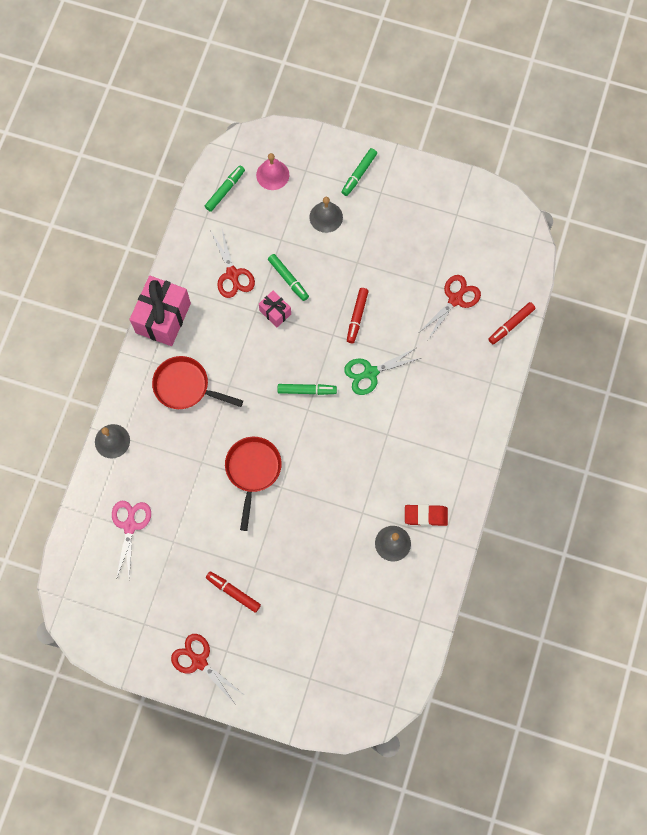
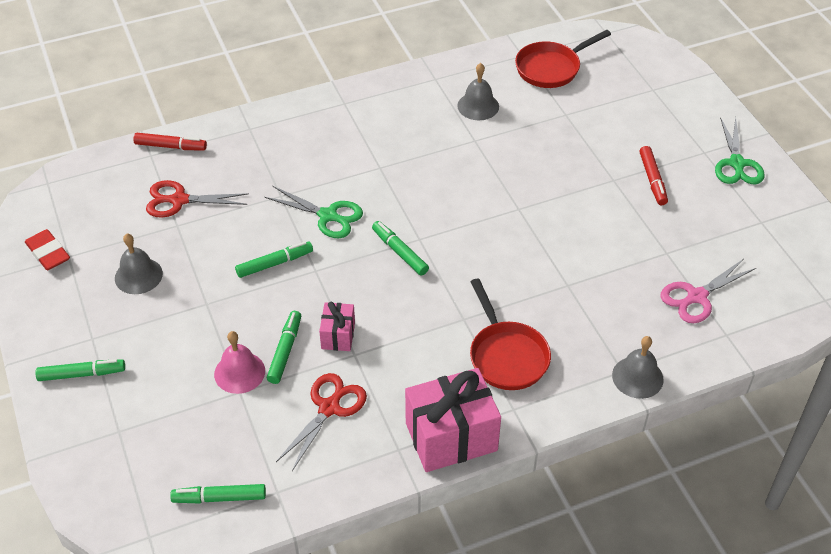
camera: 130 degrees left, 25 degrees down
(199, 661) = (737, 163): red scissors -> green scissors
(253, 470) = (528, 240): red pan -> red pan (551, 68)
(272, 175) = (153, 461): pink bell -> pink bell (239, 372)
(326, 217) = (170, 368): grey bell -> grey bell (138, 275)
(357, 317) = (275, 264): red marker -> green marker
(426, 516) = (428, 100): red eraser -> red eraser (48, 253)

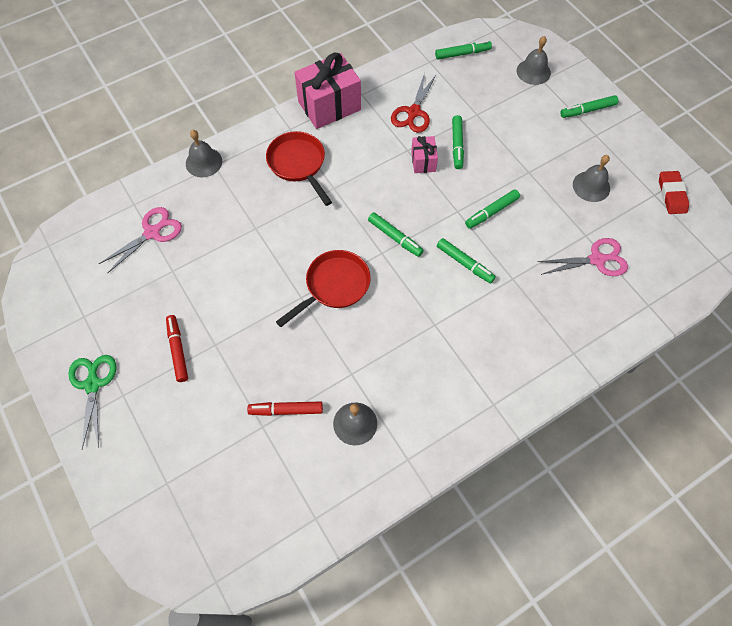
camera: 170 degrees right, 15 degrees up
(48, 253) = (672, 194): red eraser -> red eraser turned 45 degrees clockwise
(125, 448) = (533, 71): none -> grey bell
(170, 146) = (636, 318): red marker -> red marker (286, 410)
(179, 200) = (597, 260): red scissors -> pink scissors
(239, 372) = (482, 126): pink bell -> none
(328, 216) = (464, 263): green scissors -> green marker
(551, 68) = (281, 500): red pan -> red pan (334, 286)

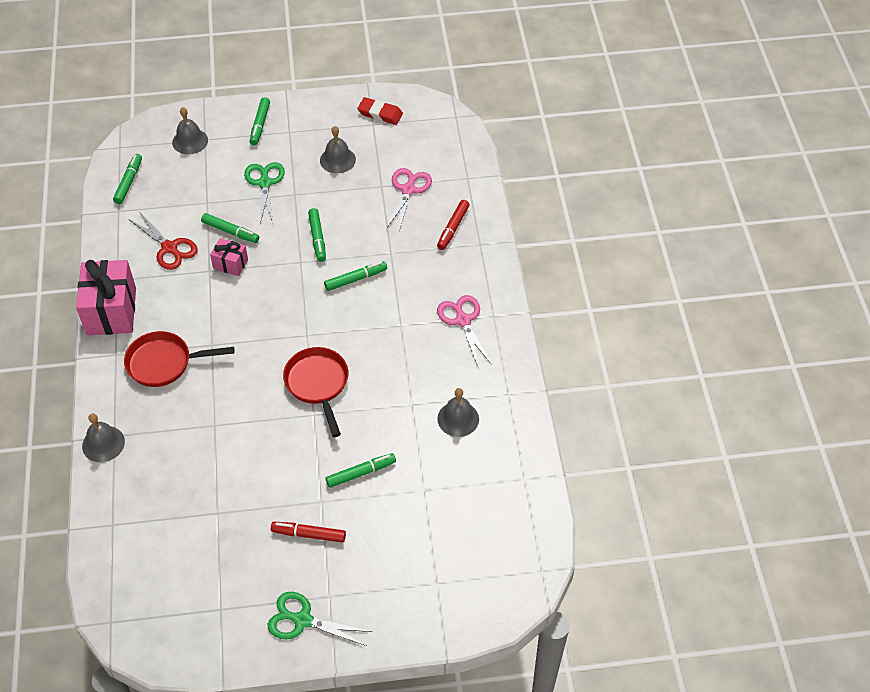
camera: 65 degrees left, 10 degrees down
(152, 233) = (160, 517): pink scissors -> pink scissors (463, 320)
(286, 410) = (418, 466): red marker -> red marker (453, 228)
(395, 237) = (297, 318): green marker -> green marker (361, 473)
(525, 144) = (265, 183): none -> green scissors

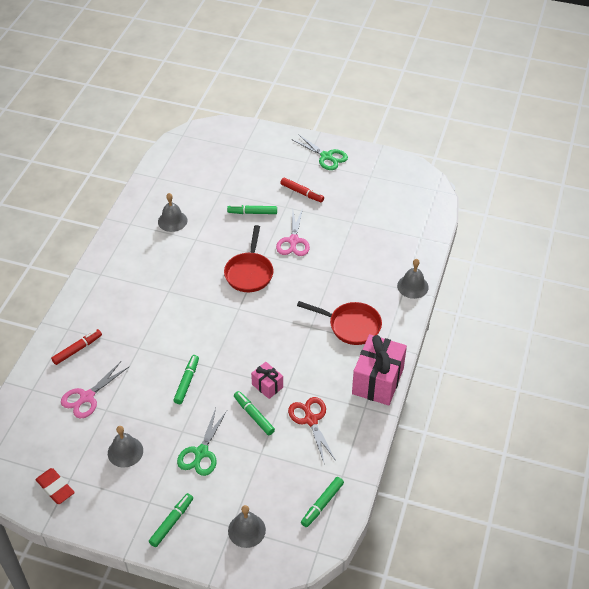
camera: 155 degrees left, 5 degrees down
(356, 279) = (178, 336): green marker -> none
(463, 320) = (123, 278): pink scissors -> pink scissors (293, 241)

